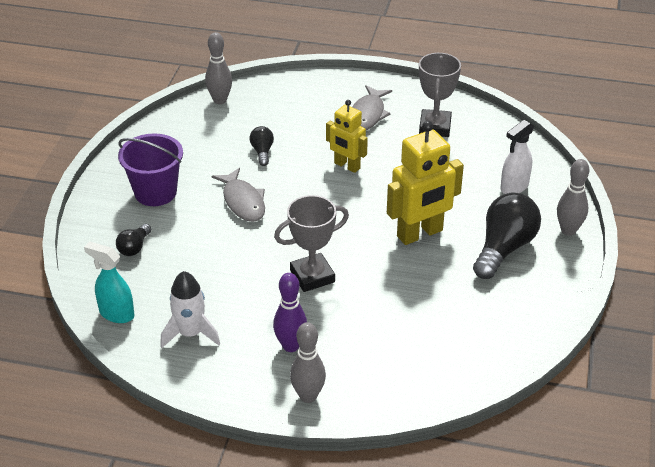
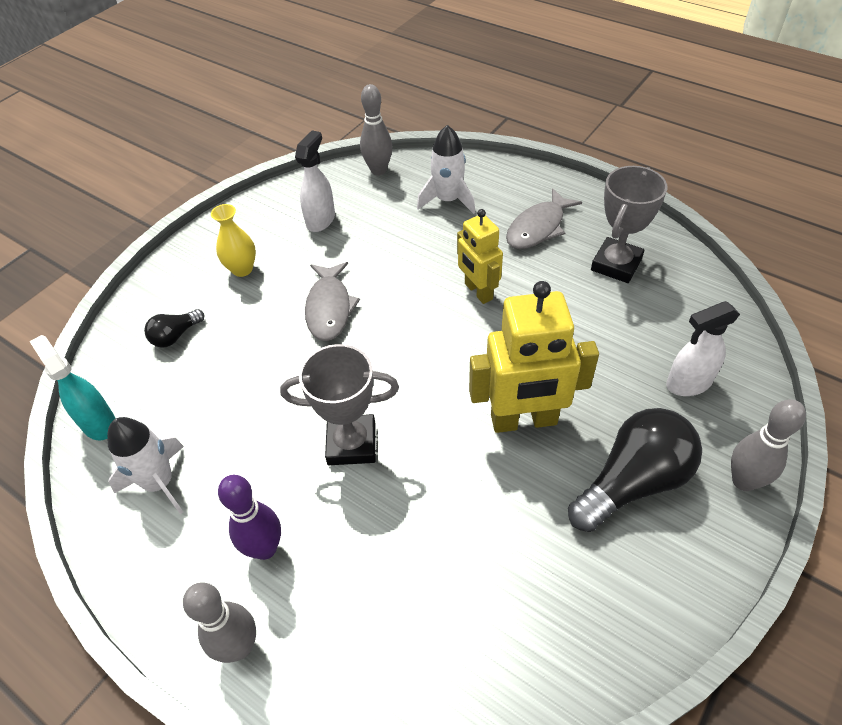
camera: 25 degrees right, 10 degrees up
(155, 192) = (242, 269): purple bucket -> yellow vase
(196, 145) = (321, 220): none -> white spray bottle
(262, 152) = (388, 247): black light bulb -> none
(289, 110) = (448, 200): none -> white rocket

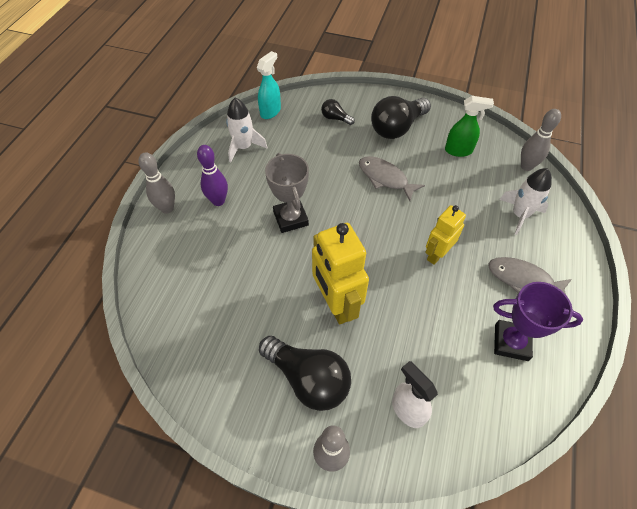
camera: 70 degrees right, 5 degrees up
(242, 269) = (397, 128): yellow vase -> black light bulb
(321, 220) = (458, 151): white spray bottle -> green spray bottle
(329, 308) = (385, 178): grey fish -> grey fish turned 60 degrees clockwise
(616, 264) = (511, 342): grey trophy -> purple trophy

